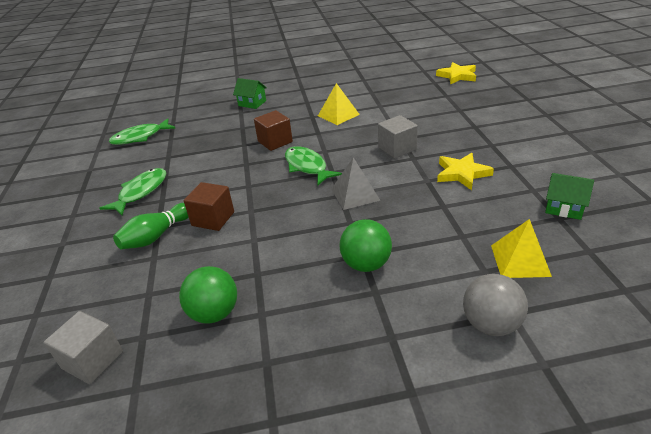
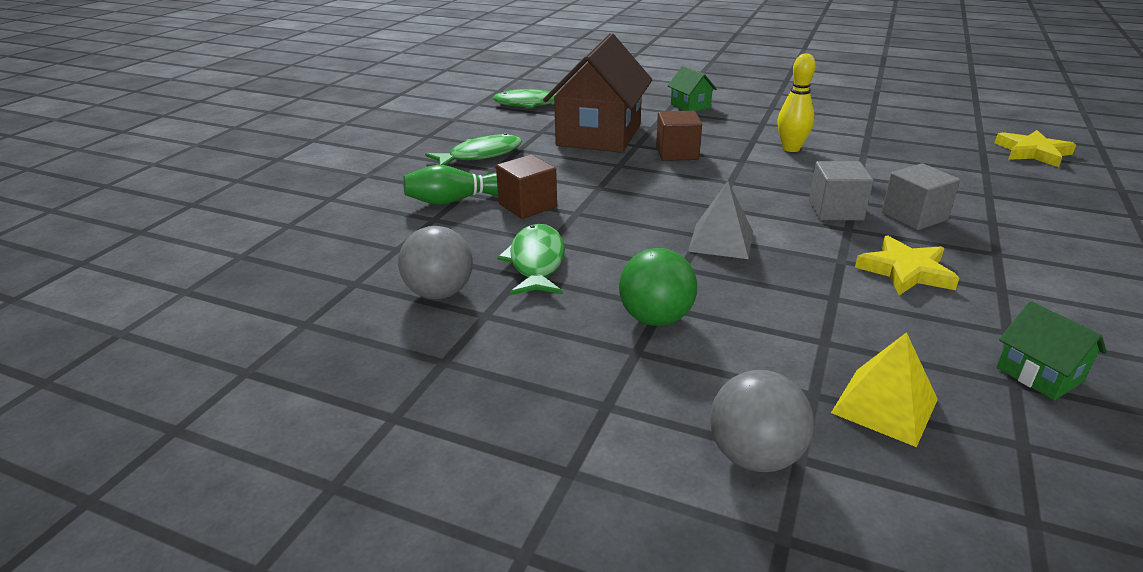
camera: 30 degrees right, 5 degrees down
(92, 360) = (295, 283): grey cube -> grey cube (914, 216)
(212, 146) = (599, 135): none -> brown house
(214, 313) = (440, 293): green ball -> grey ball
(307, 166) = (690, 191): green fish -> green fish (536, 262)
(338, 115) = (791, 148): yellow pyramid -> yellow bowling pin

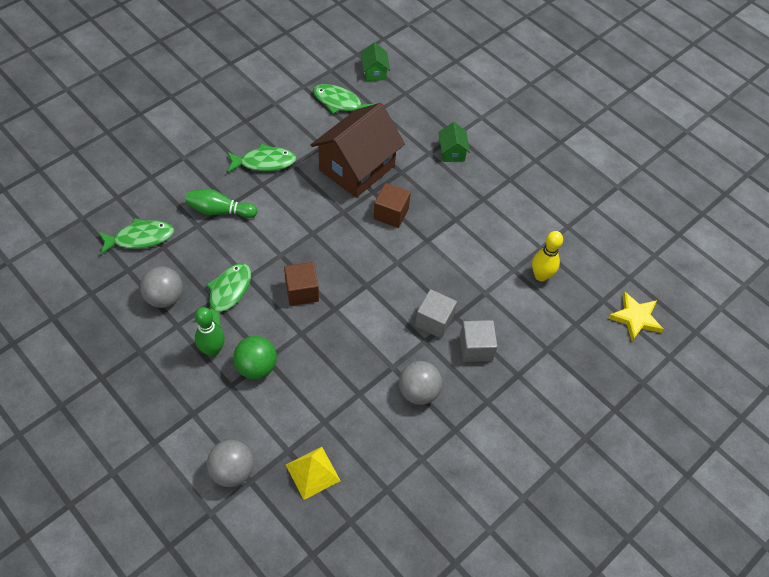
camera: 20 degrees right, 25 degrees up
(353, 249) = (140, 238): none -> green fish
(527, 205) = (257, 235): brown cube -> brown cube (302, 291)
(568, 322) = (212, 350): none -> green bowling pin
(721, 241) = (341, 319): grey pyramid -> none
(791, 148) = (472, 241): yellow bowling pin -> yellow bowling pin (541, 276)
(905, 271) = (418, 392): yellow star -> grey ball
(1039, 374) = (404, 490): green house -> green house (374, 72)

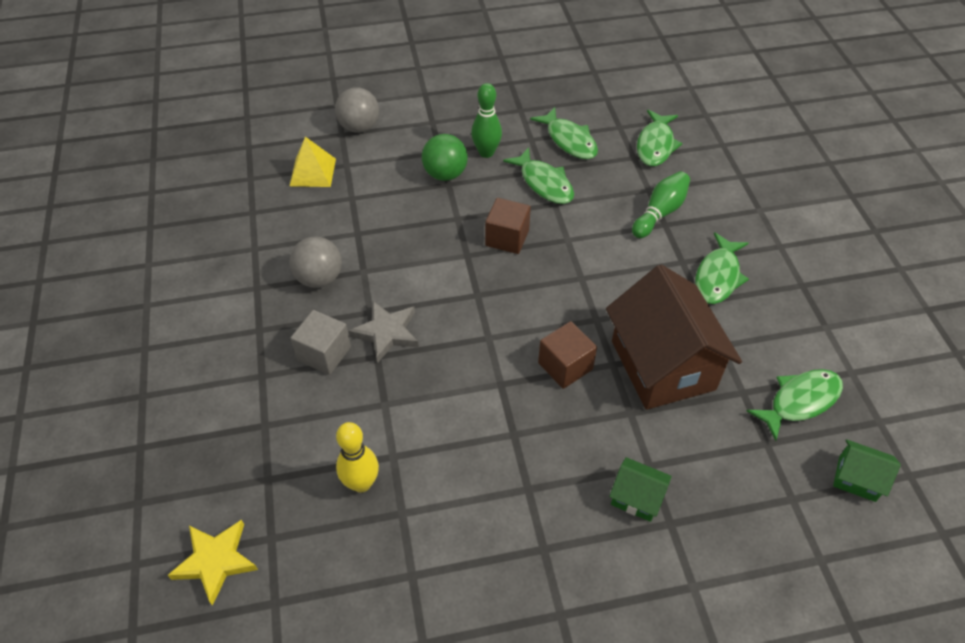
camera: 125 degrees right, 5 degrees down
(165, 297) = (569, 140): grey ball -> green fish
(434, 321) = (386, 333): grey cube -> grey star

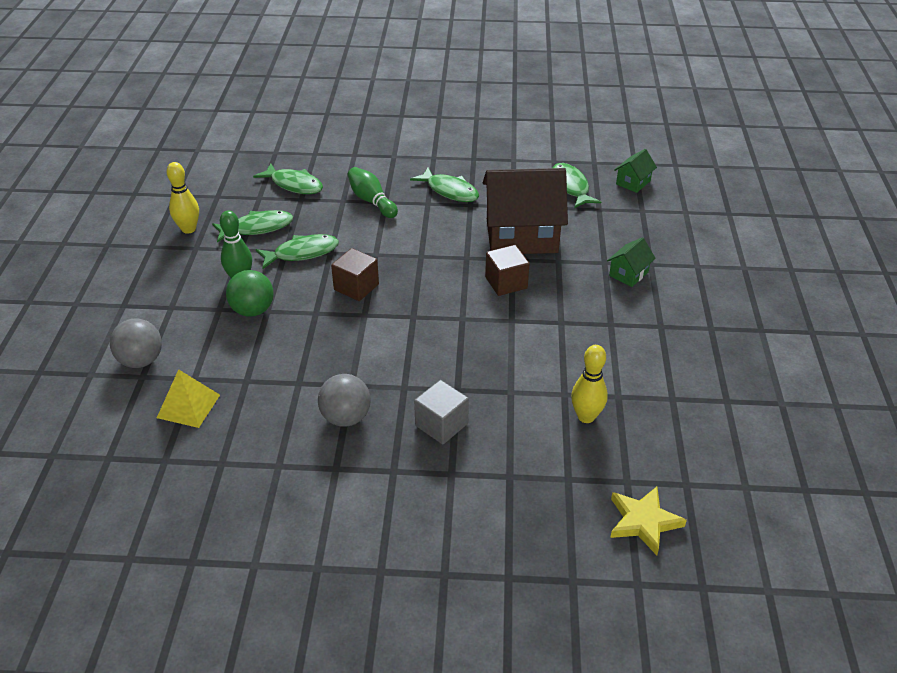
camera: 75 degrees left, 10 degrees down
(386, 333) = (433, 379): grey star -> none
(545, 96) = (188, 229): none -> yellow bowling pin

